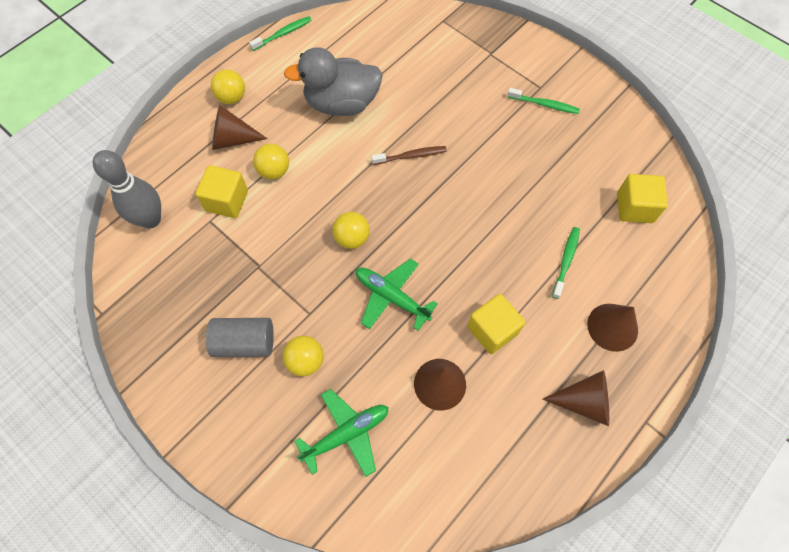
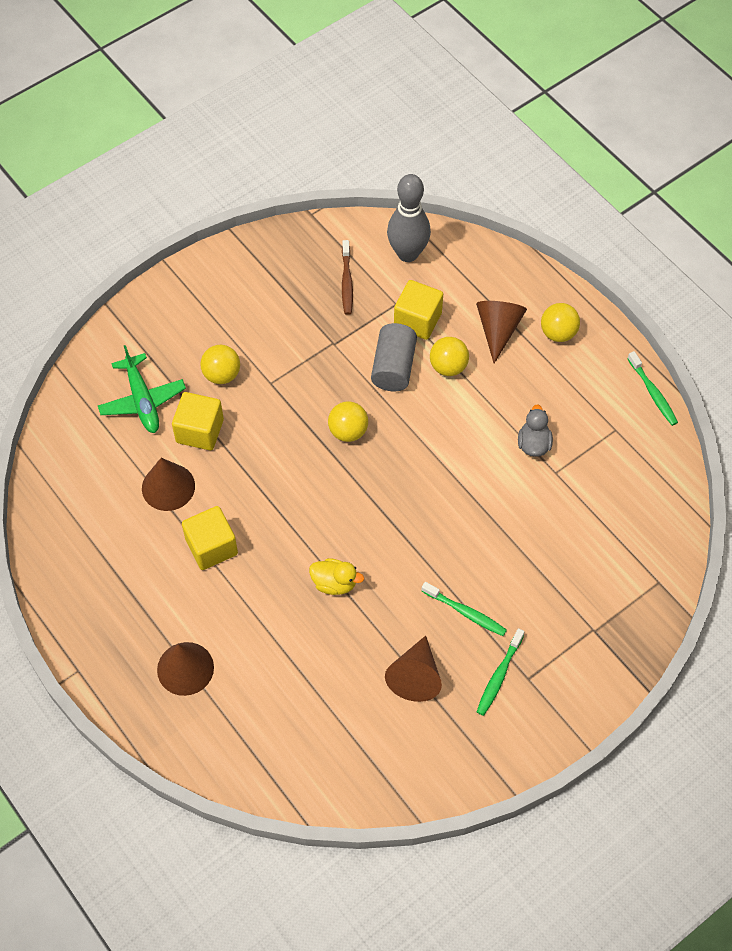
camera: 100 degrees right, 5 degrees down
(245, 342) = (253, 326): grey cylinder -> grey cylinder (393, 367)
(341, 103) = (533, 444): grey duck -> grey duck, size x0.48
(391, 297) = (271, 459): green plane -> none
(411, 156) = (445, 506): brown toothbrush -> brown toothbrush (347, 282)
(500, 225) = (334, 583): none -> yellow duck
(565, 261) = (274, 641): green toothbrush -> green toothbrush (465, 612)
(584, 401) = (114, 616): brown cone -> brown cone (415, 676)
(634, 207) = (327, 741): yellow cube -> yellow cube (200, 431)

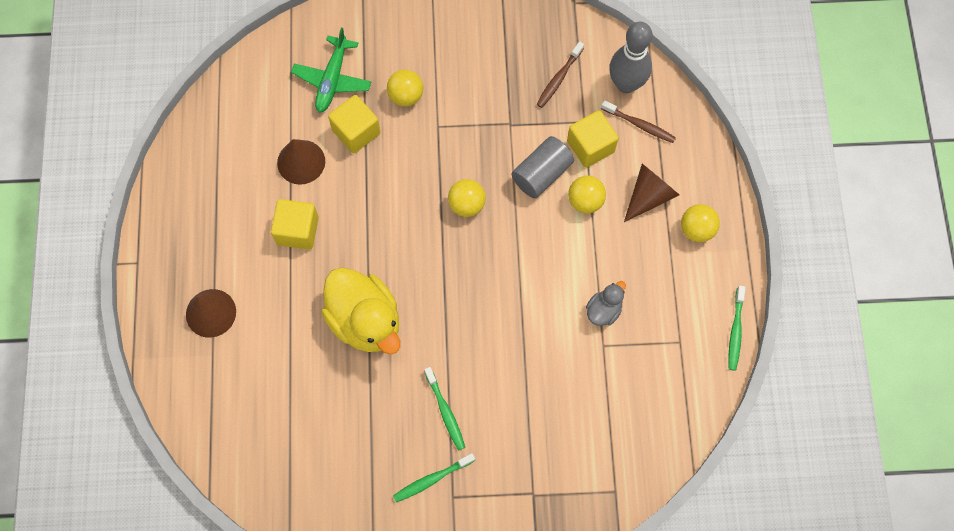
camera: 35 degrees right, 10 degrees up
(334, 583) = (365, 320): yellow duck -> yellow duck, size x2.09
(415, 676) = (370, 435): brown cone -> none
(445, 279) = (639, 125): none -> brown toothbrush

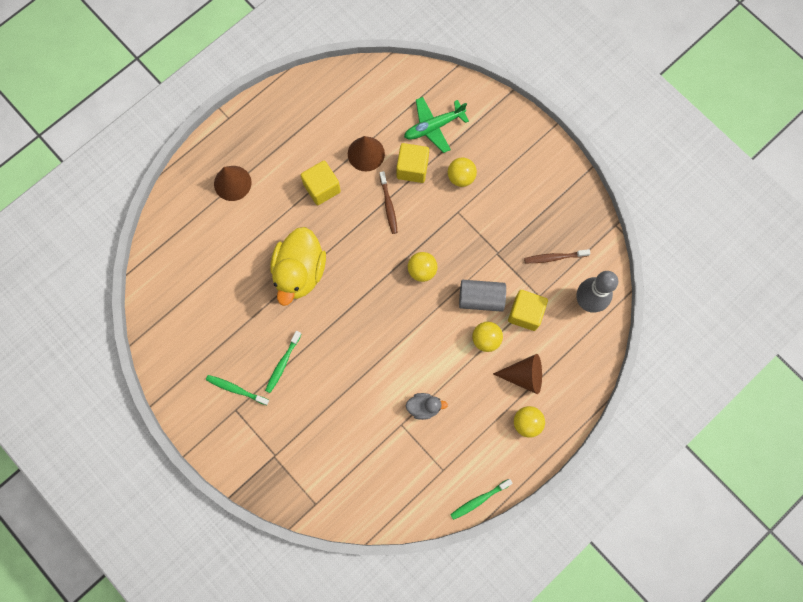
camera: 50 degrees right, 5 degrees up
(639, 125) = (567, 332): brown toothbrush -> brown toothbrush (388, 205)

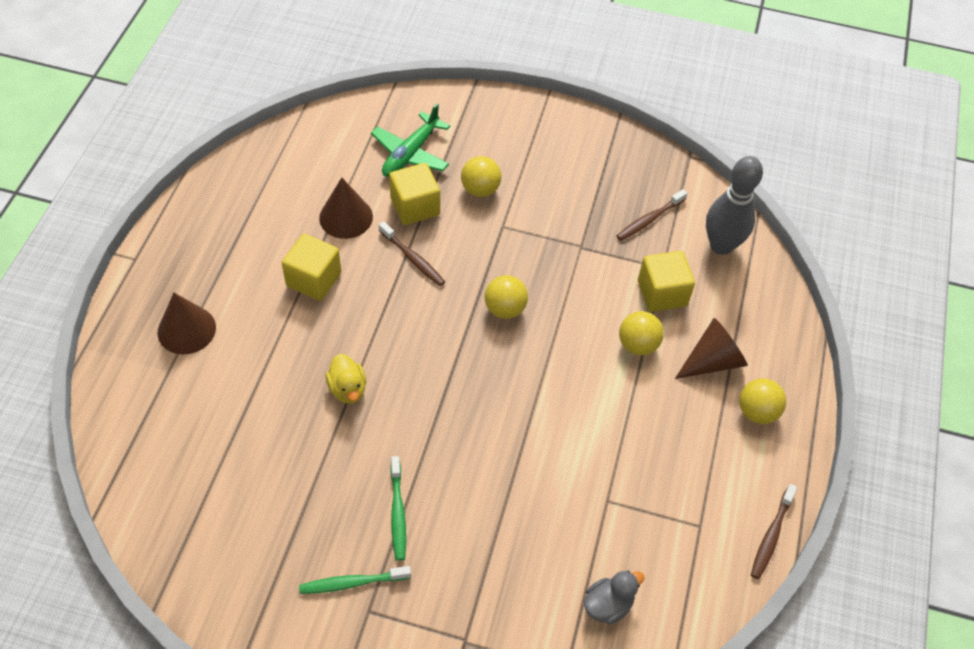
camera: 35 degrees left, 20 degrees down
(299, 272) = (347, 389): yellow duck -> yellow duck, size x0.48
(424, 407) = (621, 463): grey duck -> grey duck (608, 605)
(479, 500) = (771, 536): green toothbrush -> brown toothbrush
(481, 298) = (598, 304): grey cylinder -> none

